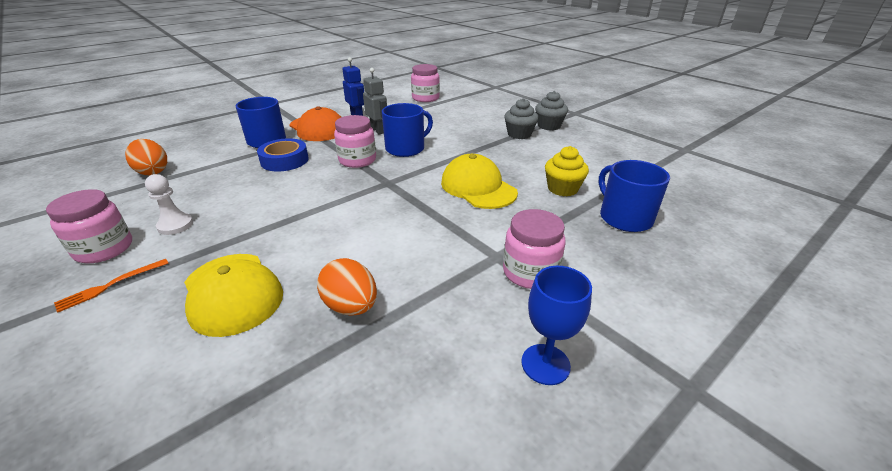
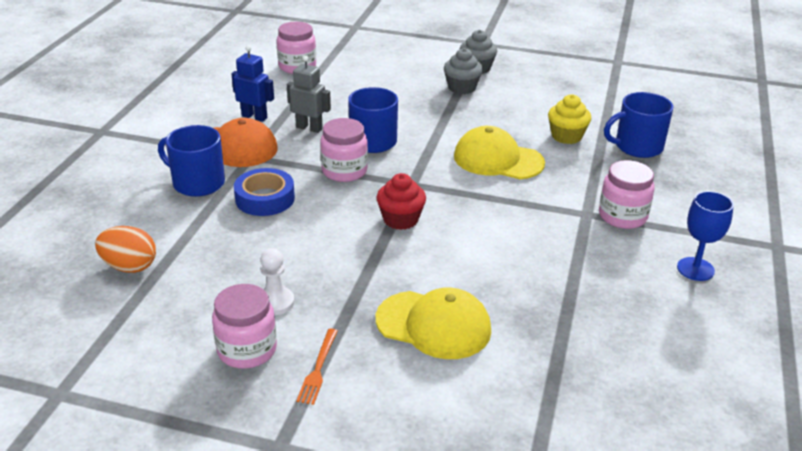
camera: 35 degrees left, 0 degrees up
(342, 203) = (400, 219): none -> red cupcake
(351, 306) = (536, 292): orange egg -> none
(624, 217) = (637, 147): blue mug -> blue mug turned 45 degrees counterclockwise

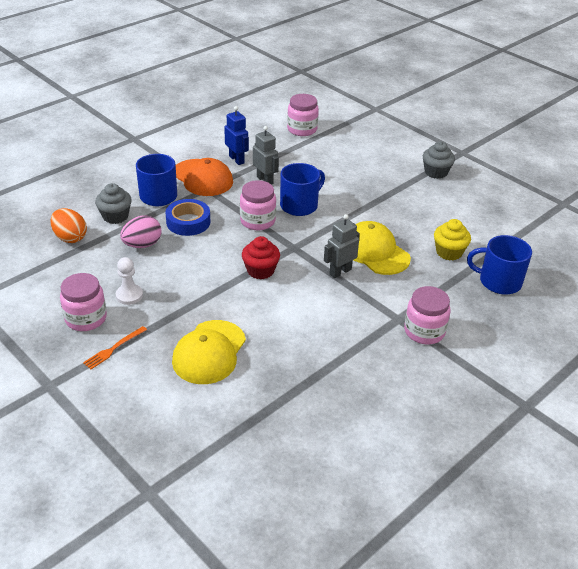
camera: 30 degrees right, 5 degrees up
(234, 241) = (142, 245): none -> pink egg
(434, 325) = (209, 352): yellow cap -> yellow cap turned 60 degrees clockwise
(462, 88) = (407, 185): grey cupcake -> grey cupcake (115, 216)
(484, 191) = (340, 272): none -> grey robot
(695, 269) = (437, 394): blue goblet -> none

